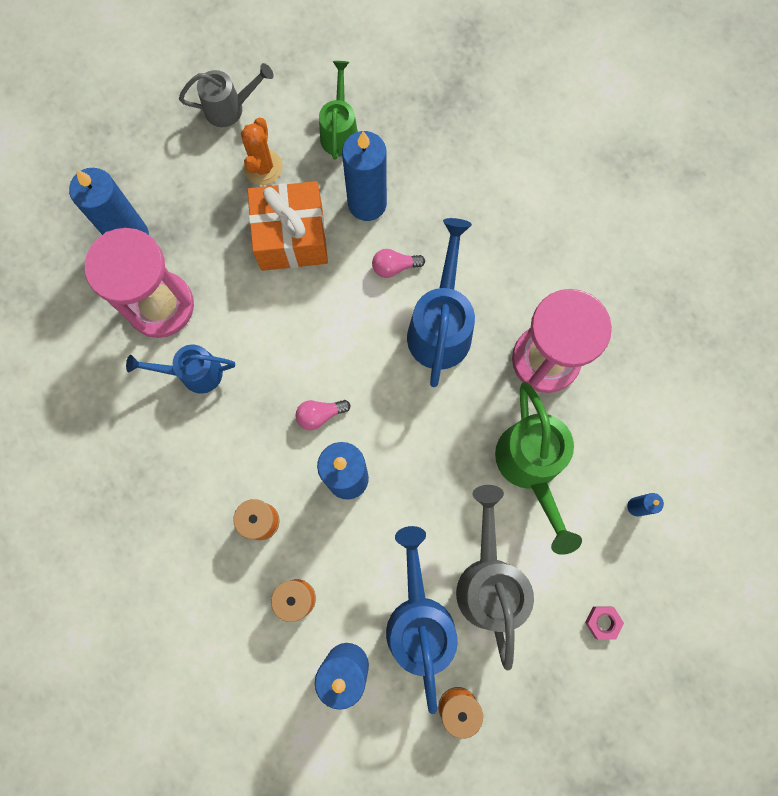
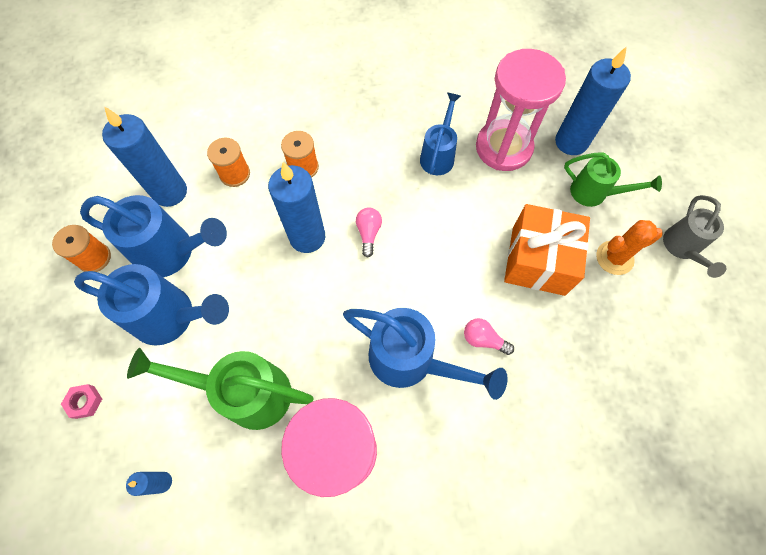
camera: 110 degrees right, 10 degrees down
(263, 167) = (614, 258): orange cactus -> orange cactus turned 45 degrees counterclockwise
(340, 132) = (640, 337): green watering can -> green watering can (594, 193)
(367, 203) = (556, 337): blue candle -> none
(394, 267) = (483, 339): pink light bulb -> pink light bulb turned 75 degrees counterclockwise
(489, 581) = (171, 317): grey watering can -> blue watering can

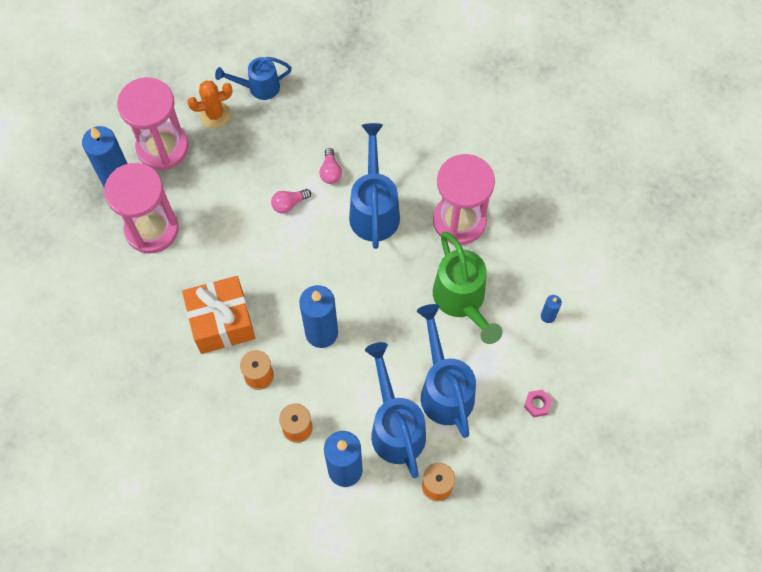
camera: 120 degrees left, 0 degrees up
(368, 233) = (291, 289): pink light bulb -> pink light bulb (289, 204)
(438, 155) = (187, 275): blue watering can -> blue watering can (259, 87)
(538, 260) = (246, 162): orange gift -> orange gift (222, 322)
(594, 193) = (162, 147): green watering can -> pink hourglass
(614, 258) = (215, 115): orange cactus -> orange cactus turned 60 degrees counterclockwise
(682, 248) = (181, 75): grey watering can -> none

